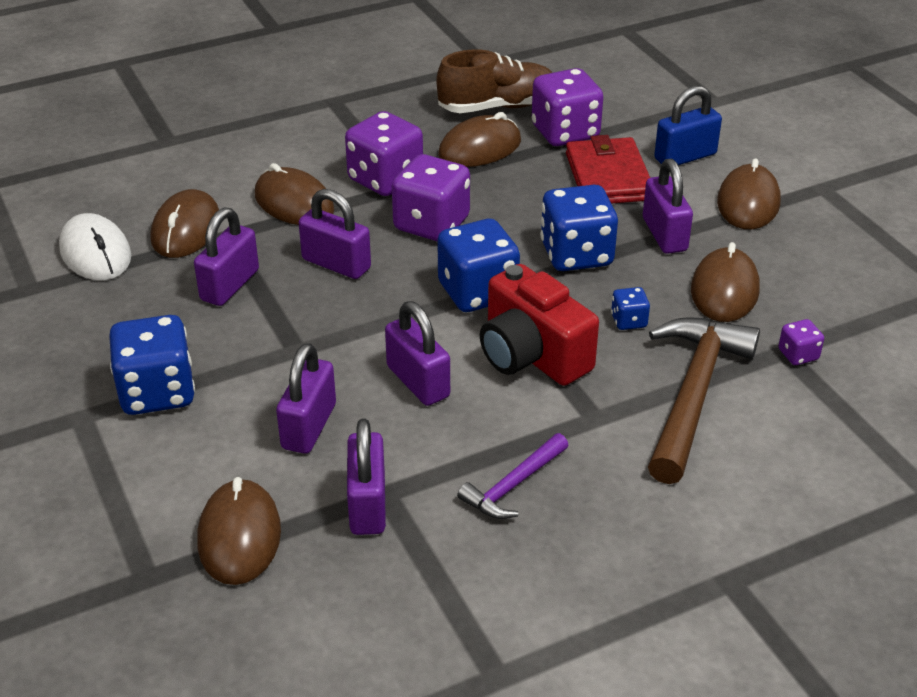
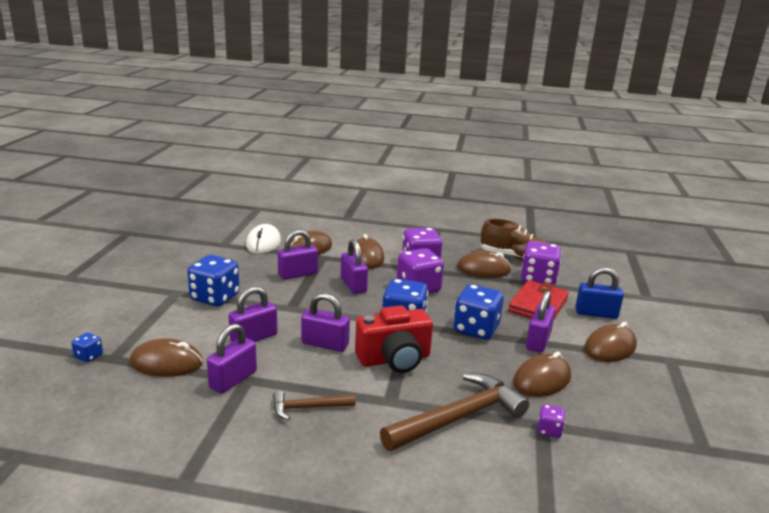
camera: 35 degrees right, 15 degrees down
(239, 536) = (166, 363): brown mouse -> brown mouse turned 60 degrees clockwise
(418, 382) = (325, 344): purple padlock -> purple padlock turned 75 degrees counterclockwise
(513, 486) = (308, 408): purple hammer -> brown hammer
(532, 355) = (394, 359): red camera -> red camera turned 105 degrees counterclockwise
(628, 321) = (466, 368): blue dice -> blue dice (88, 356)

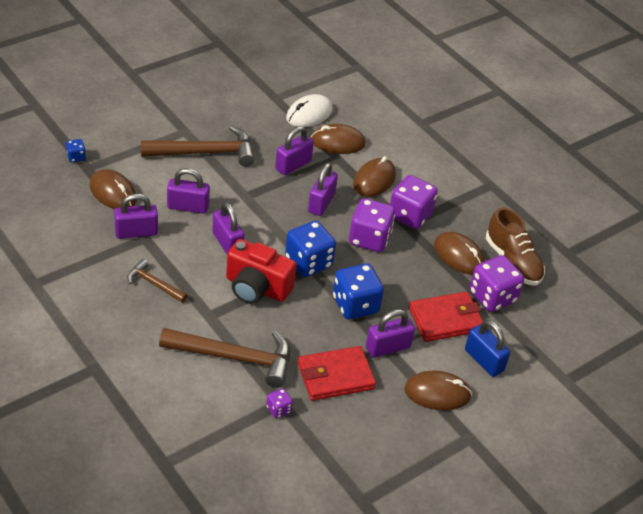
camera: 40 degrees right, 20 degrees up
(215, 297) = (205, 152): blue dice -> brown hammer
(298, 274) = (293, 165): purple padlock -> purple padlock turned 60 degrees counterclockwise
(542, 380) = (335, 376): brown mouse -> red wallet

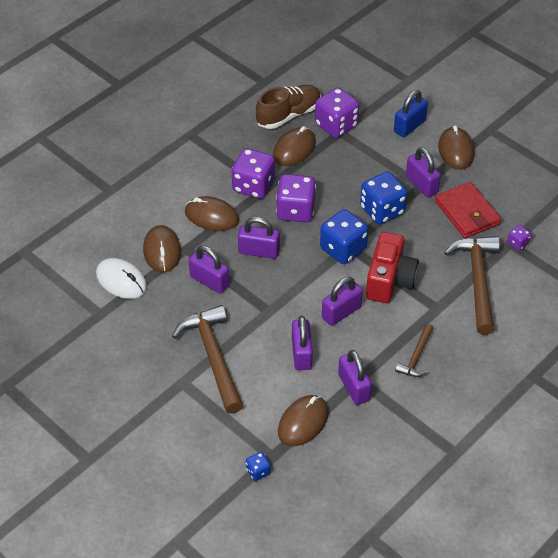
camera: 95 degrees left, 5 degrees up
(445, 320) = (374, 152): red wallet -> none

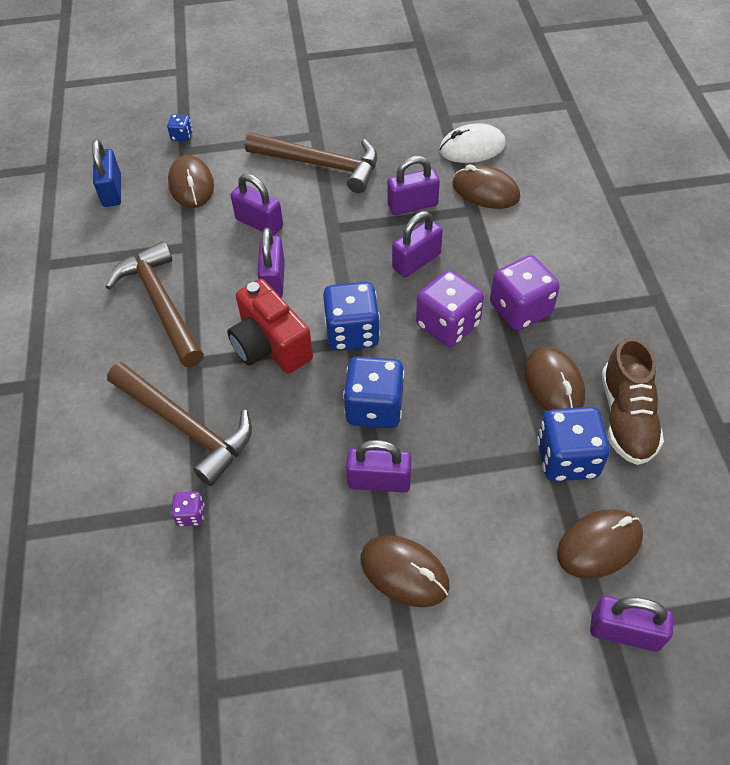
camera: 130 degrees right, 5 degrees up
(211, 216) = (502, 250): brown mouse -> brown mouse (599, 545)
(336, 125) = (567, 459): purple dice -> blue dice
(354, 387) = (184, 237): purple padlock -> purple padlock (624, 632)
(409, 126) = (499, 548): blue padlock -> blue padlock (112, 191)
(416, 357) = (161, 304): brown hammer -> brown hammer, size x1.88
(467, 213) = (288, 496): red wallet -> none

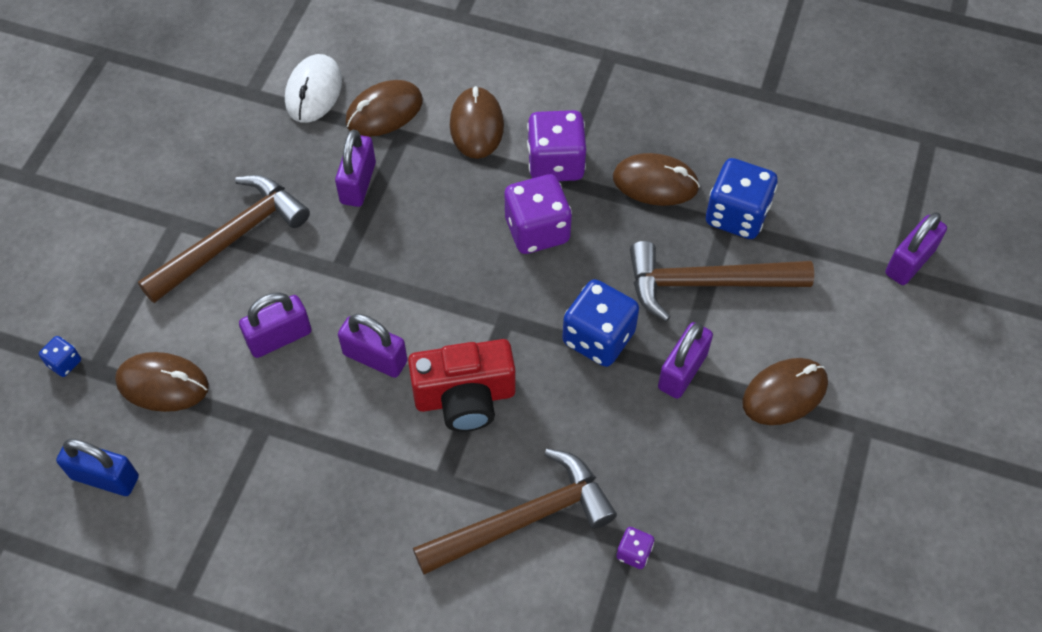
camera: 65 degrees left, 5 degrees up
(161, 304) = (335, 485): brown hammer -> brown hammer (706, 284)
(352, 333) = (495, 315): blue dice -> none
(416, 261) = (438, 217): purple padlock -> none
(599, 545) = (828, 237): brown mouse -> brown mouse (476, 125)
(626, 417) = (719, 150): brown shoe -> none

